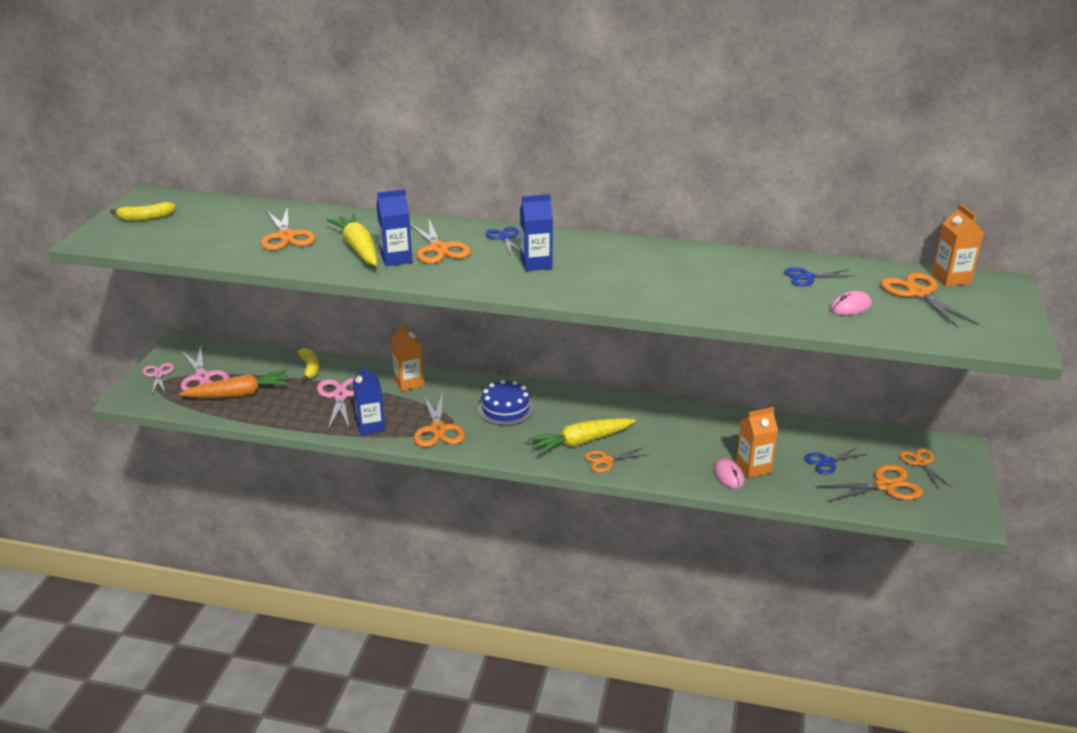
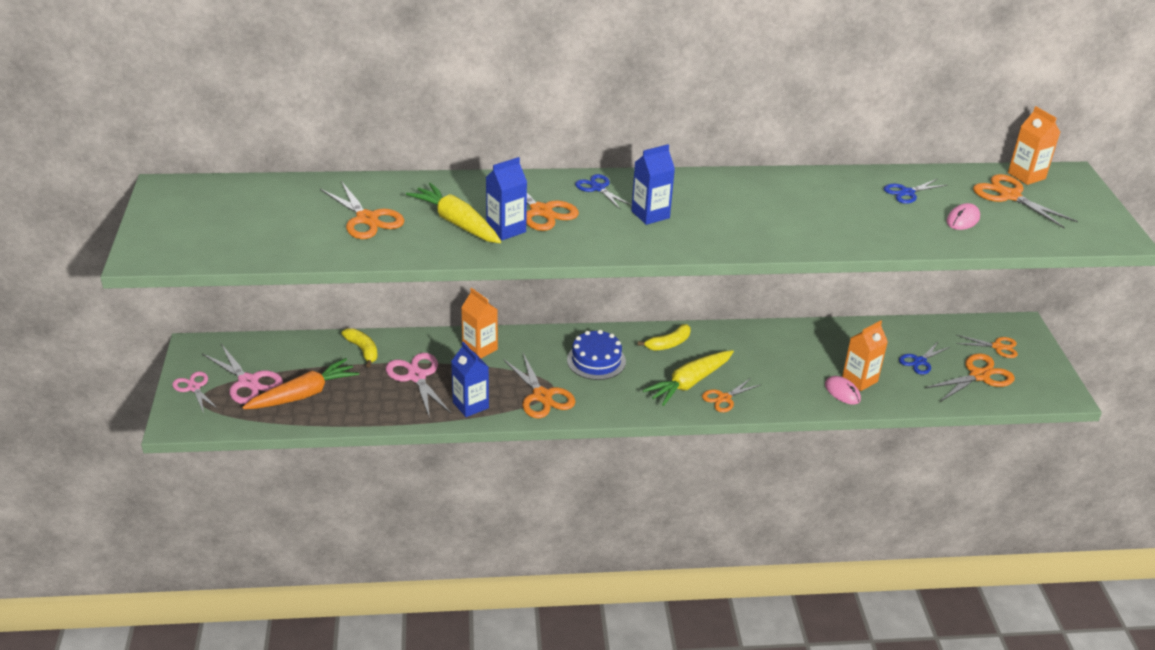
camera: 20 degrees left, 5 degrees up
(145, 218) = (185, 217): yellow banana -> yellow banana (668, 344)
(921, 463) = (997, 347): orange scissors -> orange scissors turned 135 degrees clockwise

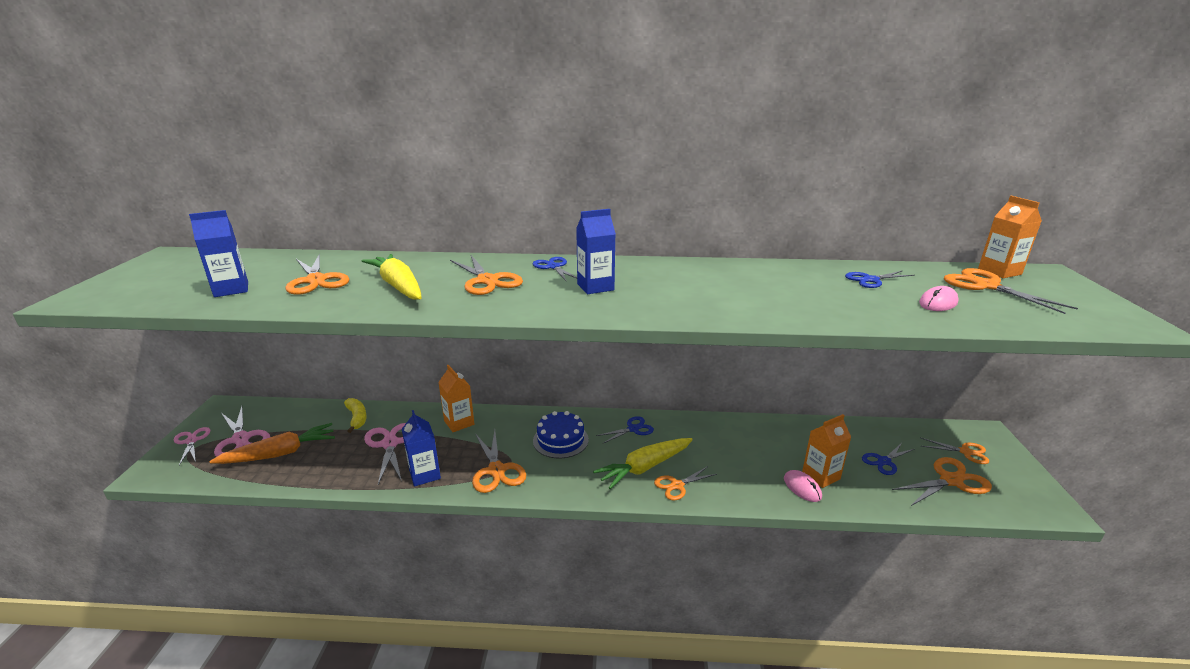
camera: 10 degrees right, 10 degrees down
(506, 229) = (442, 293): blue carton -> blue carton (231, 289)
(668, 344) = (633, 429): yellow banana -> blue scissors

